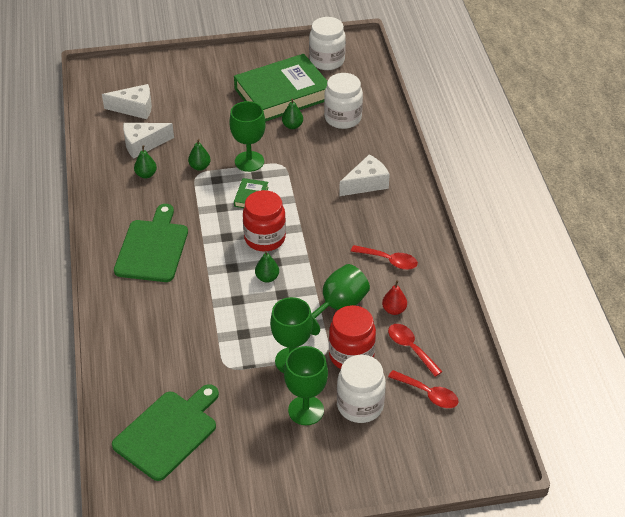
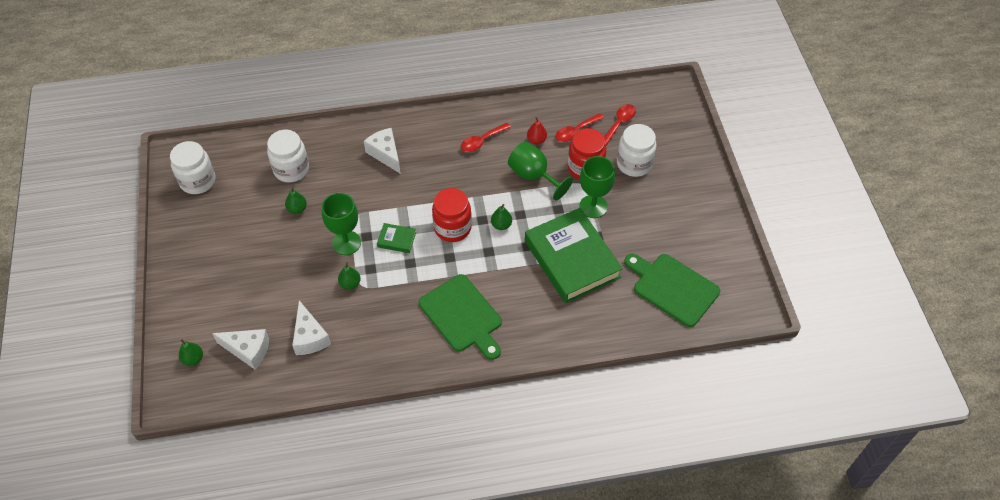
camera: 90 degrees left, 10 degrees up
(134, 108) = (248, 350): white cheese -> white cheese turned 105 degrees clockwise
(146, 175) = (357, 330): green pear -> green pear (193, 359)
(152, 248) = (462, 316): green cutting board -> green cutting board turned 135 degrees counterclockwise
(282, 94) = (245, 217): green book -> green book (572, 259)
(306, 410) = (642, 197): green goblet -> none
(389, 261) = (481, 141): red spoon -> red spoon turned 150 degrees counterclockwise

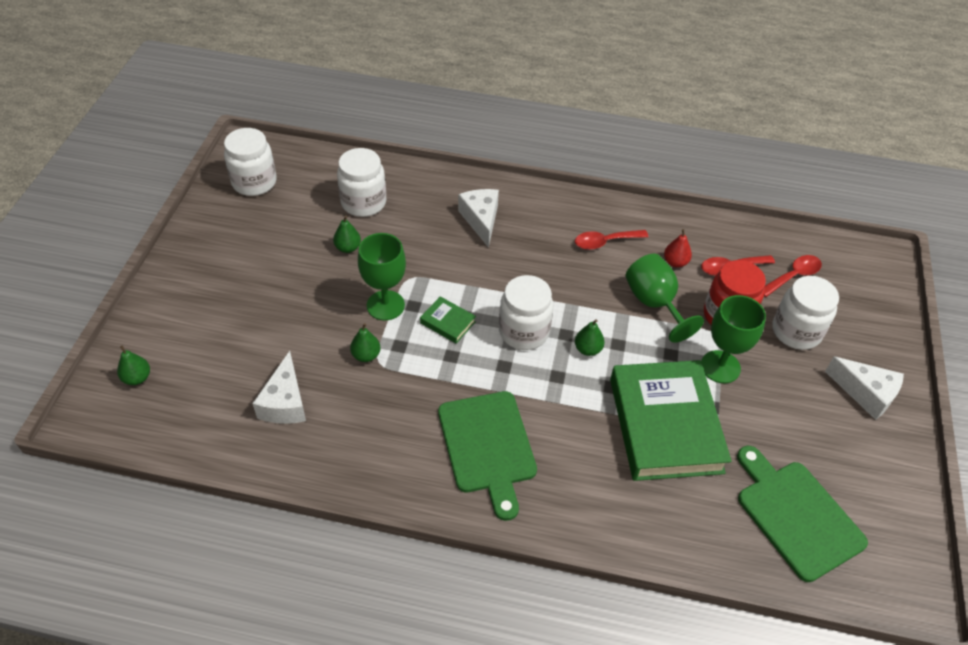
camera: 20 degrees right, 5 degrees down
(248, 350) = (204, 391): white cheese -> white cheese (865, 394)
(452, 228) = (524, 332): red jar -> white jar

